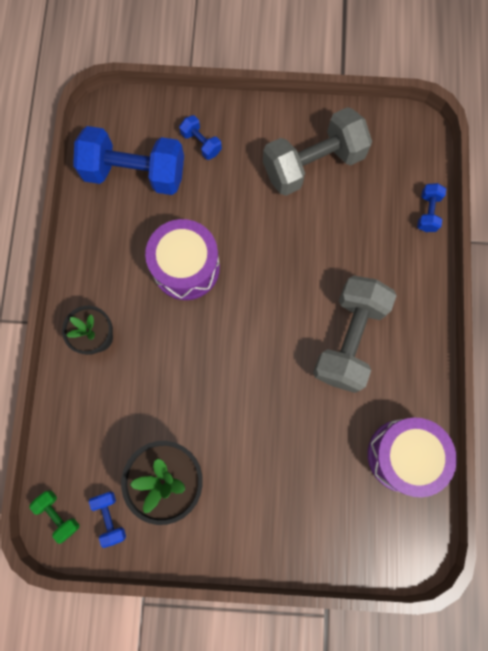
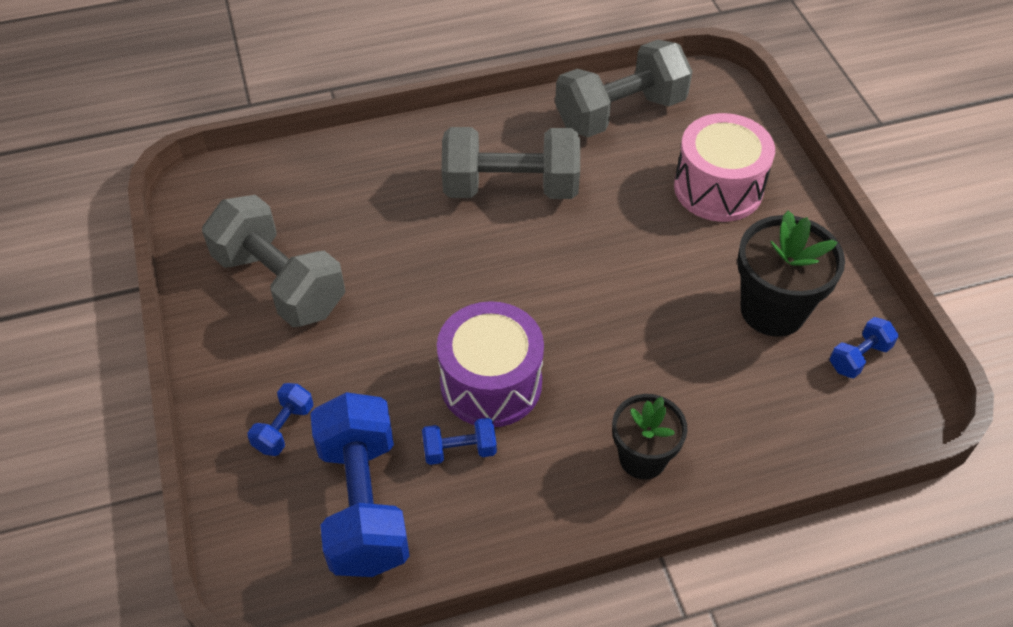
camera: 110 degrees left, 25 degrees down
(58, 514) = (895, 416): green dumbbell -> none
(296, 496) = (718, 188): none -> pink drum
(403, 455) = (620, 113): purple drum -> grey dumbbell
(428, 212) = (314, 154): blue dumbbell -> blue dumbbell (459, 450)

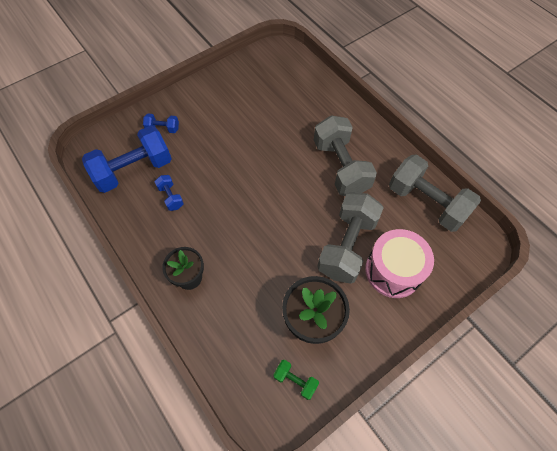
camera: 70 degrees right, 10 degrees up
(280, 283) = (239, 98): grey dumbbell -> grey dumbbell (347, 246)
(491, 383) = (212, 198): purple drum -> none
(859, 357) = (295, 381): blue dumbbell -> green dumbbell

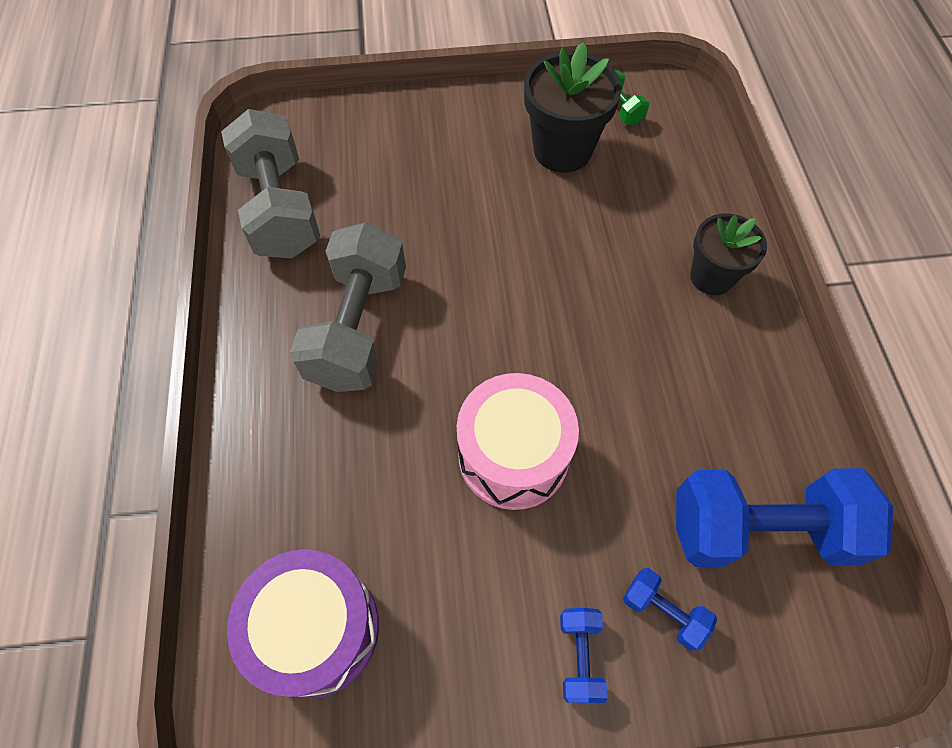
camera: 150 degrees left, 0 degrees up
(171, 197) = (698, 427): blue dumbbell -> blue dumbbell (579, 656)
(276, 75) = (317, 629): none -> purple drum
(347, 246) = (447, 209): grey dumbbell -> none
(393, 271) = (410, 154): pink drum -> pink drum (513, 455)

